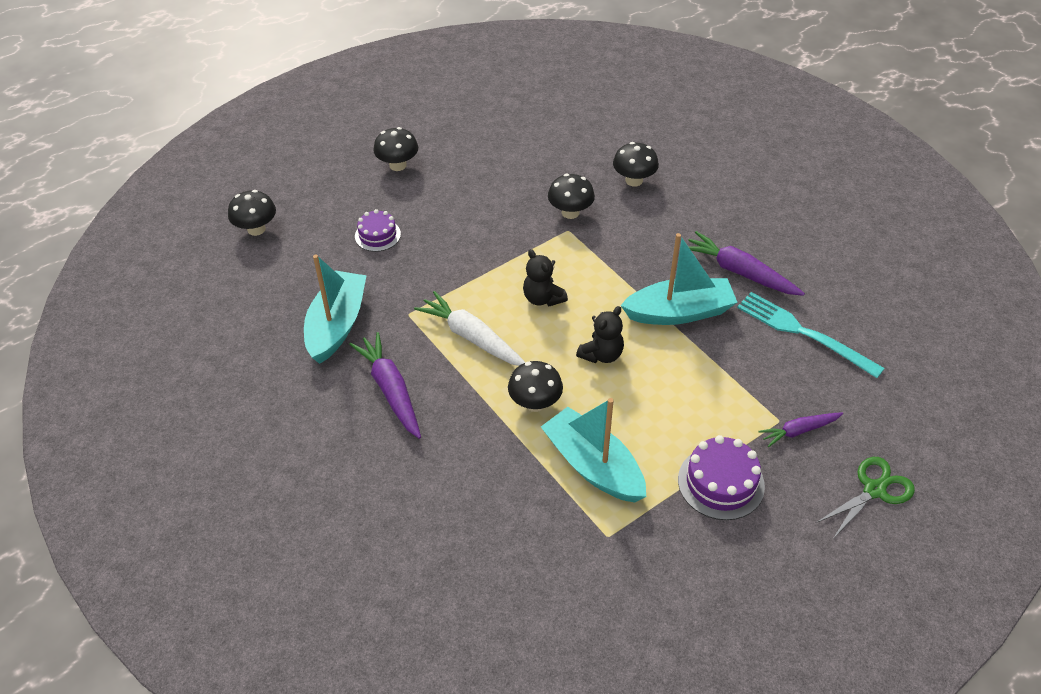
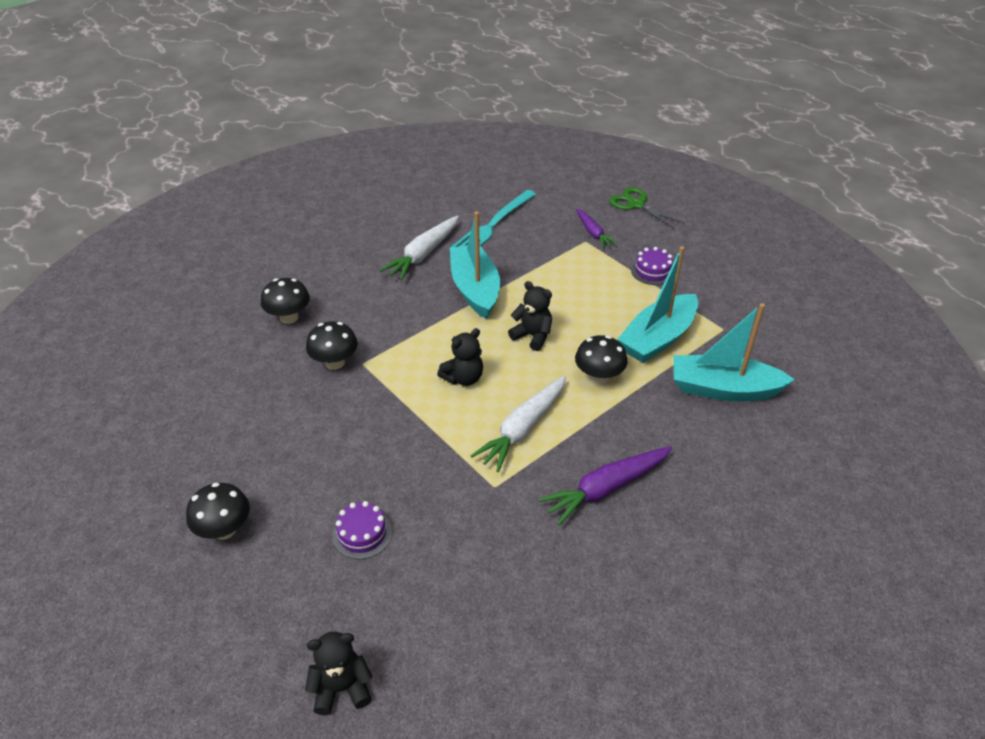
camera: 95 degrees left, 5 degrees down
(256, 229) = (341, 688): black mushroom -> black teddy bear
(337, 325) = (519, 554): turquoise boat -> turquoise boat (723, 389)
(721, 482) = (652, 271): purple cake -> purple cake, size x0.65
(740, 272) = (423, 254): purple carrot -> white carrot

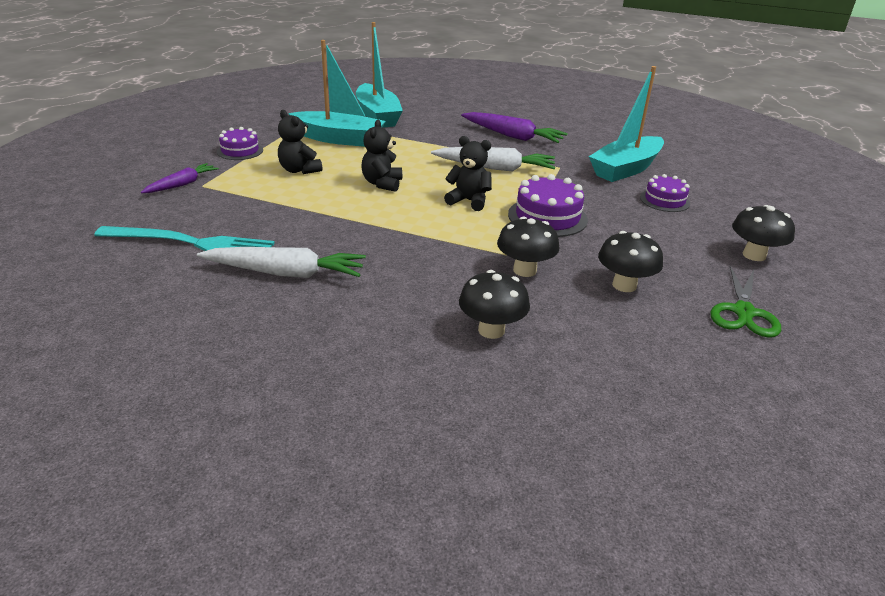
camera: 120 degrees left, 10 degrees down
(341, 688) = (755, 178): black teddy bear -> black teddy bear (299, 170)
(398, 417) = (547, 217): none -> purple cake
(475, 289) = (333, 225): turquoise boat -> turquoise boat (626, 169)
(598, 377) = (408, 152): black mushroom -> black mushroom (624, 285)
(637, 204) = (110, 171): green scissors -> green scissors (743, 312)

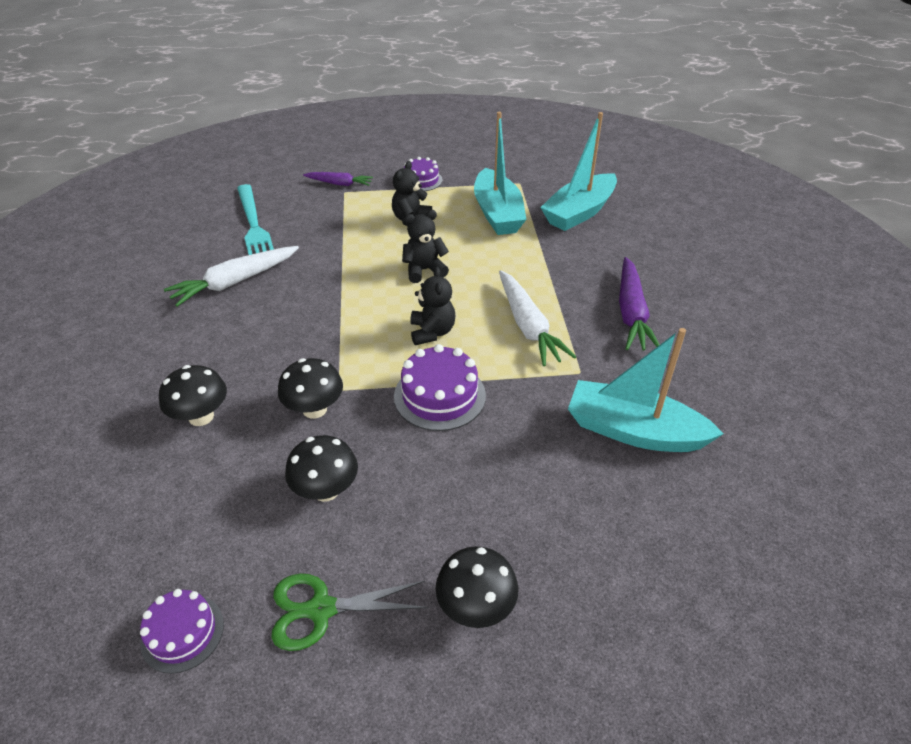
camera: 65 degrees right, 10 degrees up
(286, 273) = (235, 282): white carrot -> white carrot turned 75 degrees clockwise
(664, 200) = (569, 487): purple cake -> purple cake (182, 633)

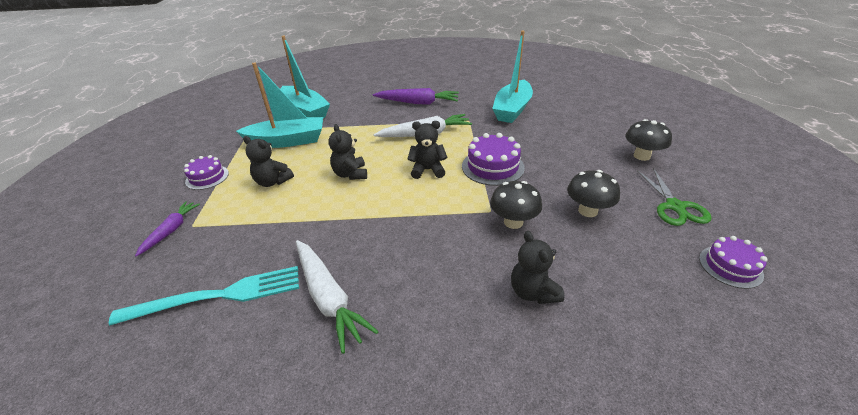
camera: 85 degrees left, 5 degrees down
(201, 416) = (533, 292): black mushroom -> black teddy bear

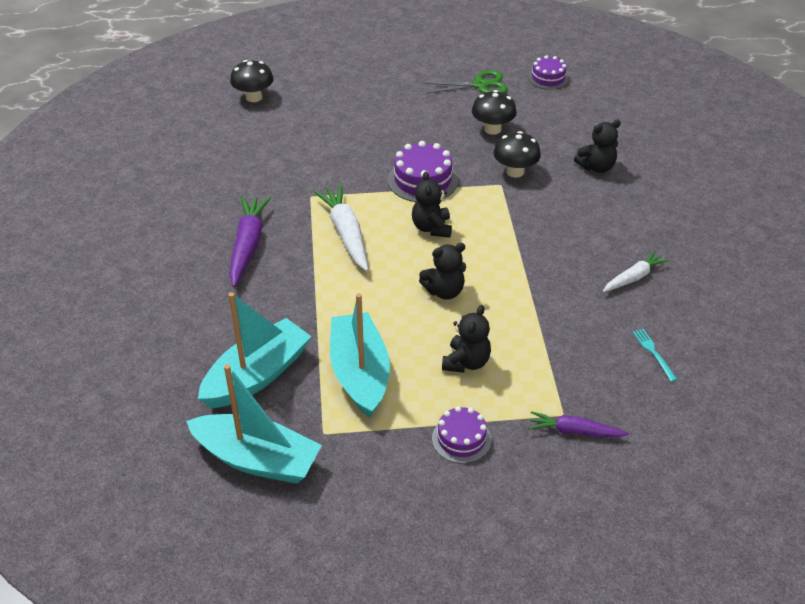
camera: 95 degrees left, 5 degrees up
(217, 296) = (653, 353): turquoise fork -> turquoise fork, size x0.43
(328, 298) = (634, 277): white carrot -> white carrot, size x0.61
(512, 109) = (284, 159): turquoise boat -> turquoise boat (257, 459)
(641, 156) = (399, 86): black mushroom -> black mushroom (254, 97)

